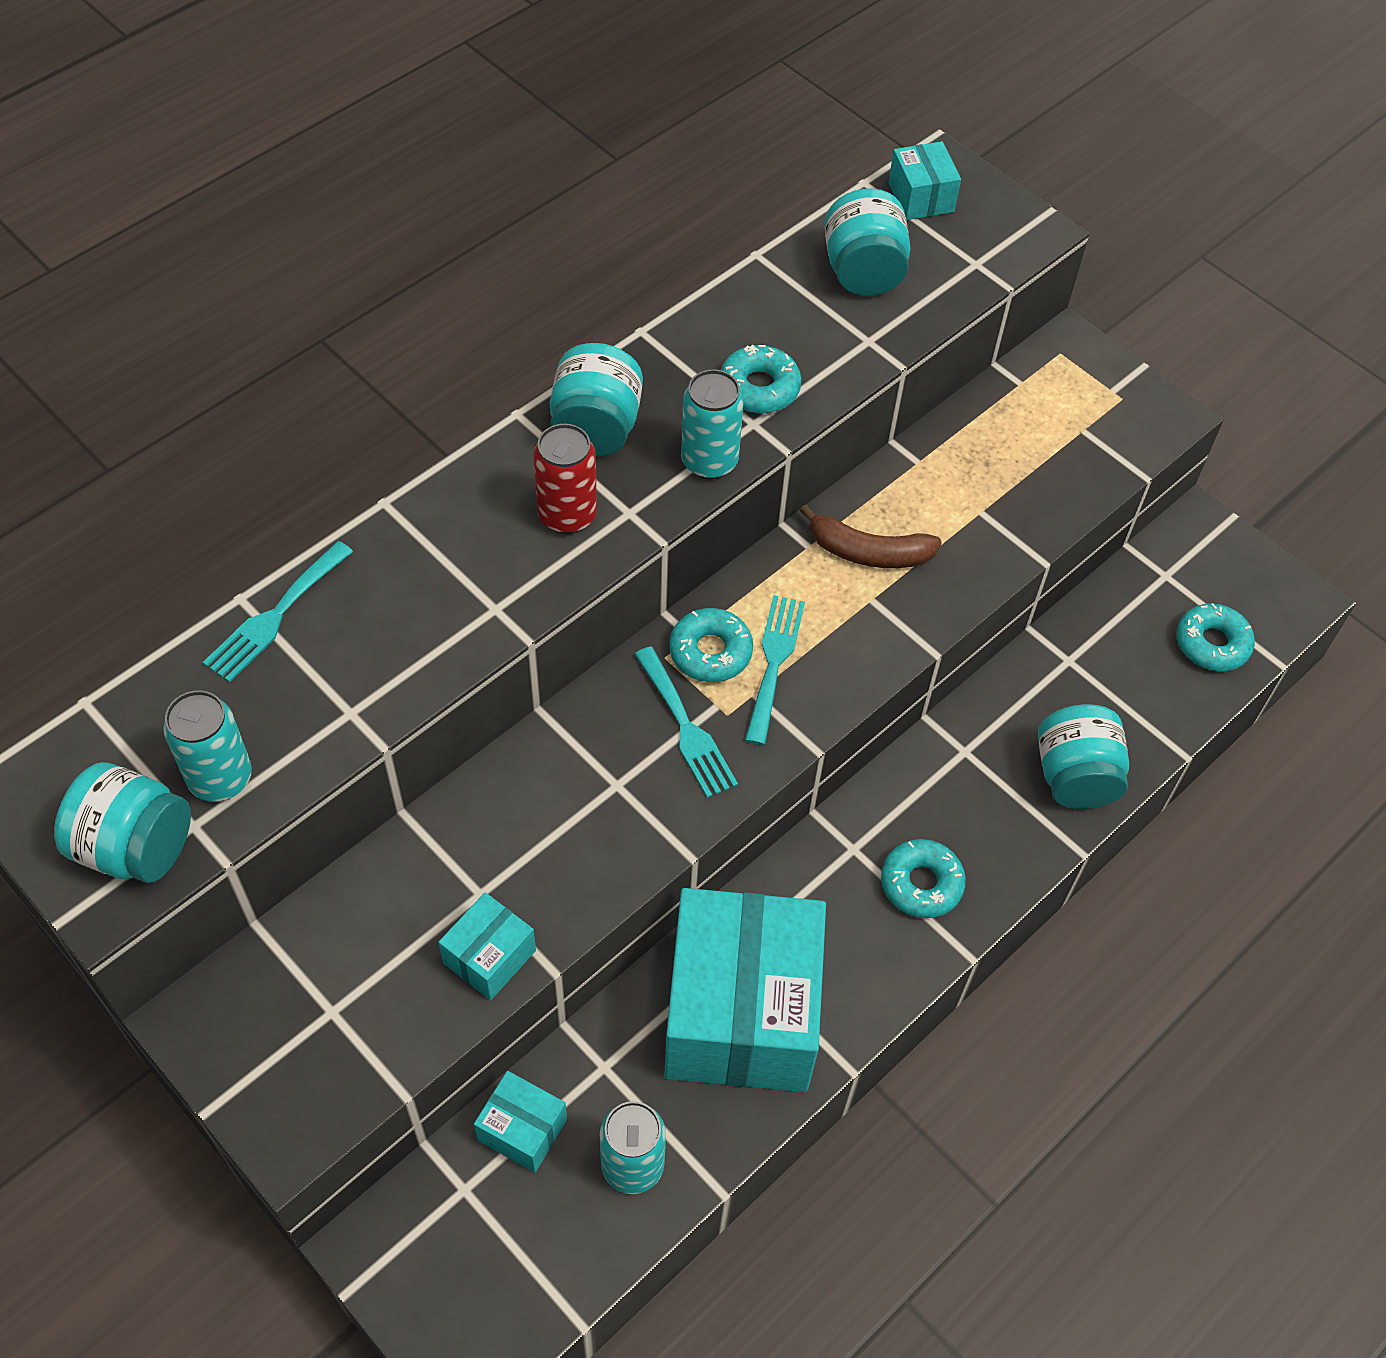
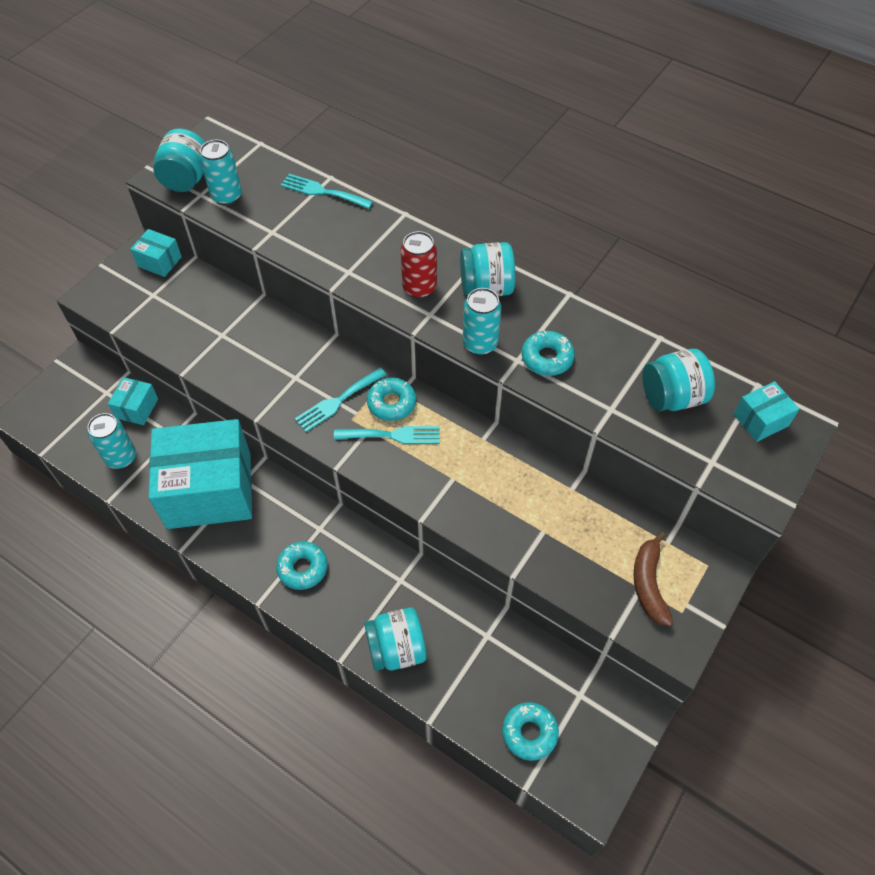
camera: 80 degrees right, 0 degrees up
(489, 957) = (187, 346): turquoise box -> turquoise box (159, 261)
(868, 552) = (488, 471): brown banana -> brown banana (648, 584)

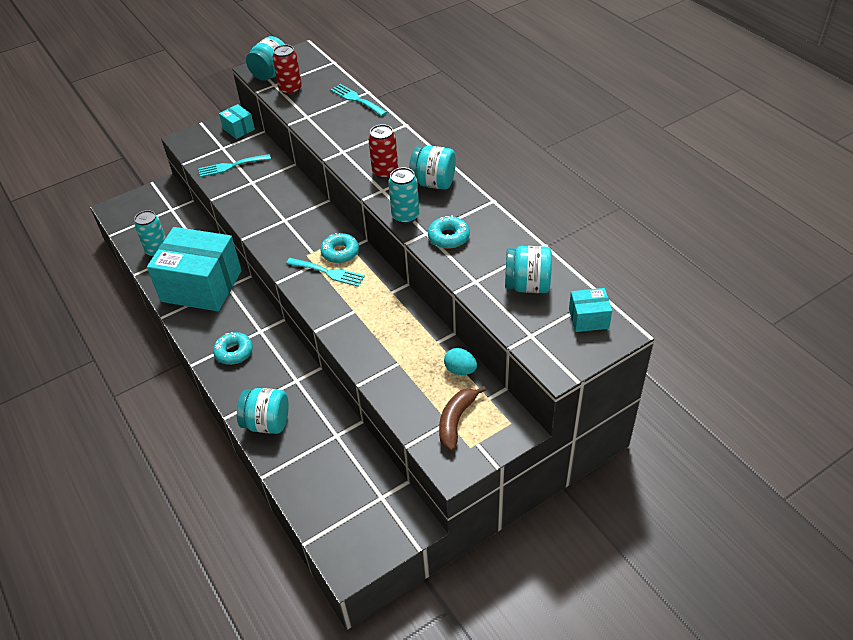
camera: 25 degrees right, 10 degrees down
(137, 408) = (185, 224): turquoise box -> none
(227, 196) = (290, 89): turquoise can -> red can
(337, 401) = (303, 241): turquoise fork -> turquoise fork (231, 166)
(529, 733) = (328, 509): turquoise donut -> none
(617, 517) = (460, 370): none -> turquoise egg

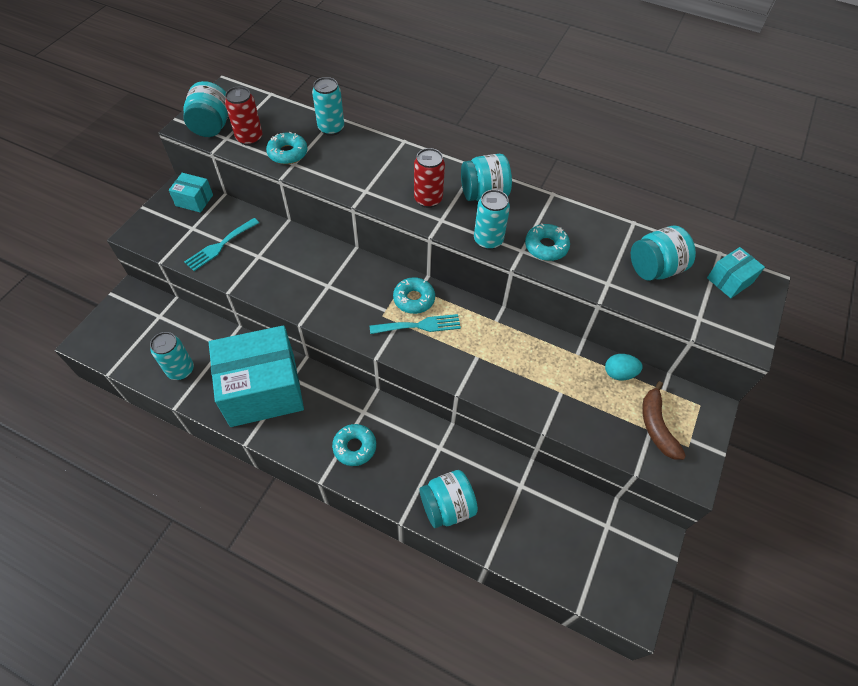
camera: 35 degrees left, 10 degrees up
(309, 108) = (288, 153): none -> turquoise donut
(356, 99) = (331, 128): turquoise fork -> turquoise can

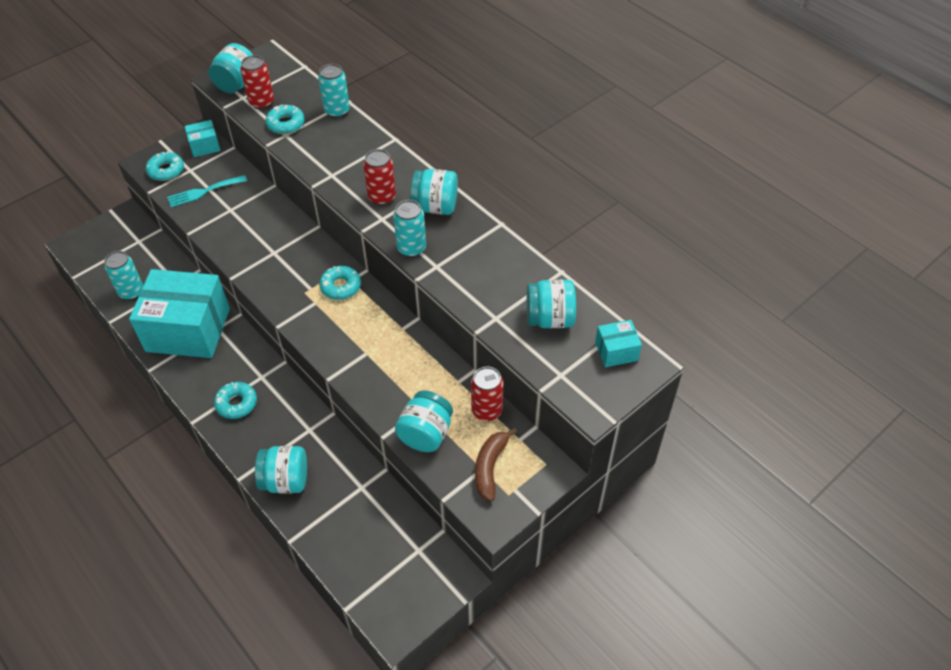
camera: 25 degrees right, 5 degrees down
(194, 200) = (205, 146): turquoise box -> turquoise box turned 60 degrees counterclockwise
(420, 325) = (331, 311): turquoise fork -> none
(546, 247) = (460, 269): turquoise donut -> turquoise donut (166, 171)
(581, 415) = (425, 434): none -> turquoise jar
(619, 373) = (487, 410): turquoise egg -> red can

